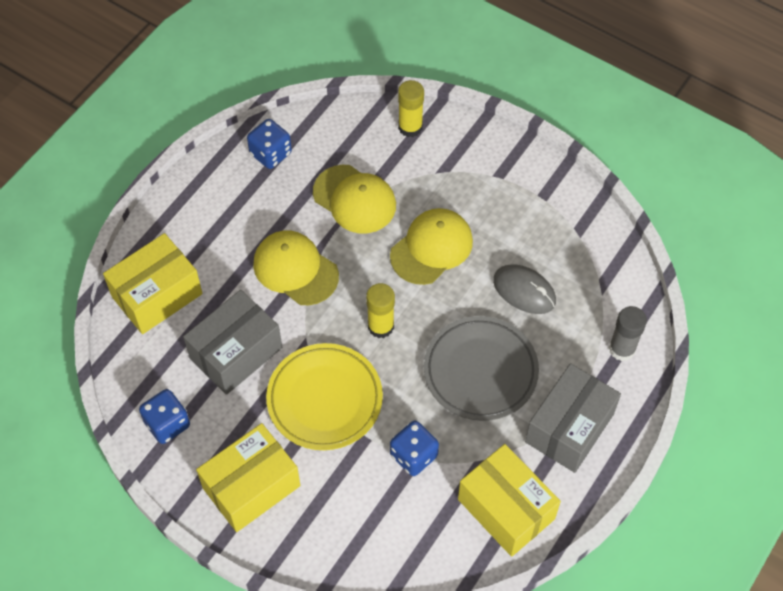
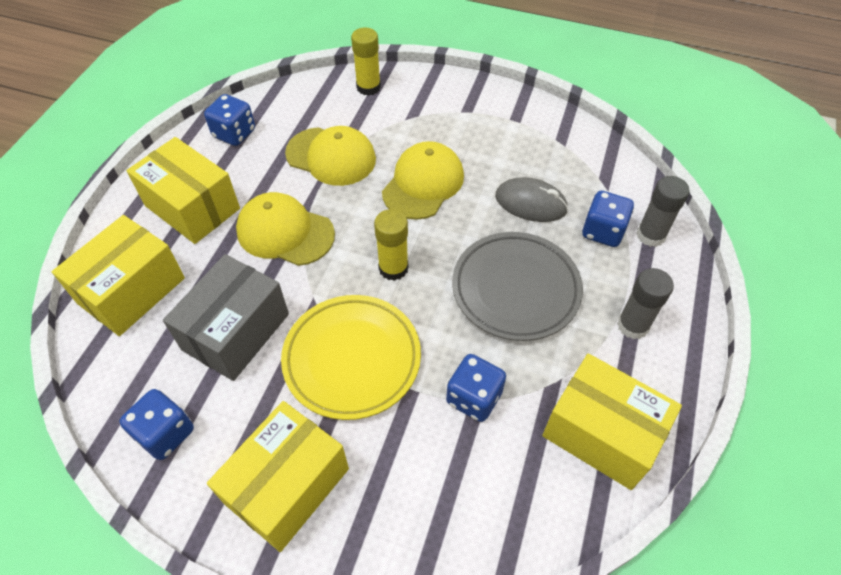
camera: 15 degrees left, 5 degrees down
(219, 225) = (192, 207): none -> yellow box
(569, 428) = (632, 325): grey box -> grey glue stick
(579, 335) = (603, 231): none -> blue dice

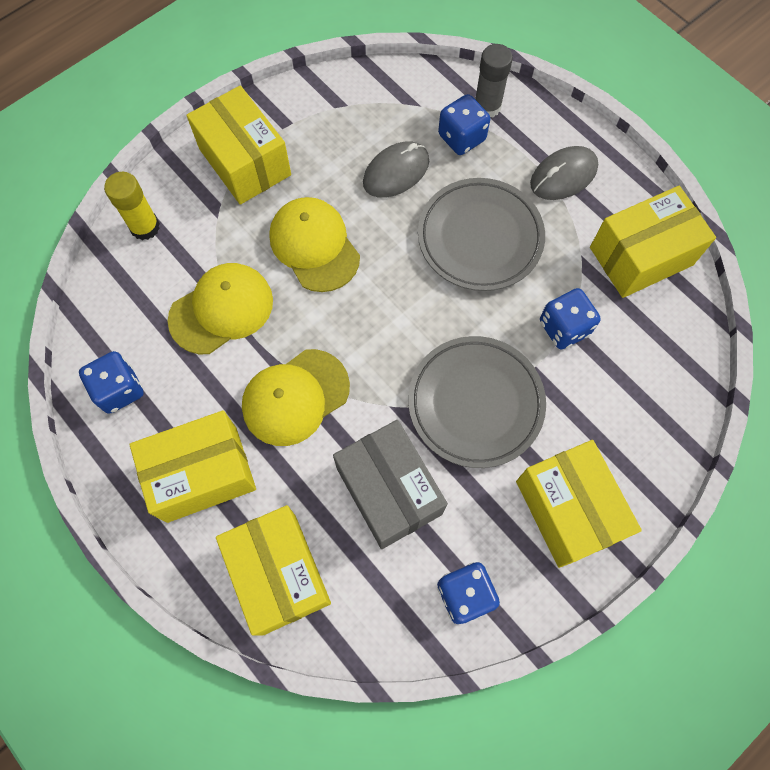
camera: 60 degrees left, 15 degrees up
(352, 359) = (475, 403): yellow plate -> grey plate
(393, 268) = (398, 322): yellow glue stick -> none
(463, 112) = (245, 162): none -> yellow box
(632, 325) = (563, 176): grey glue stick -> grey mouse

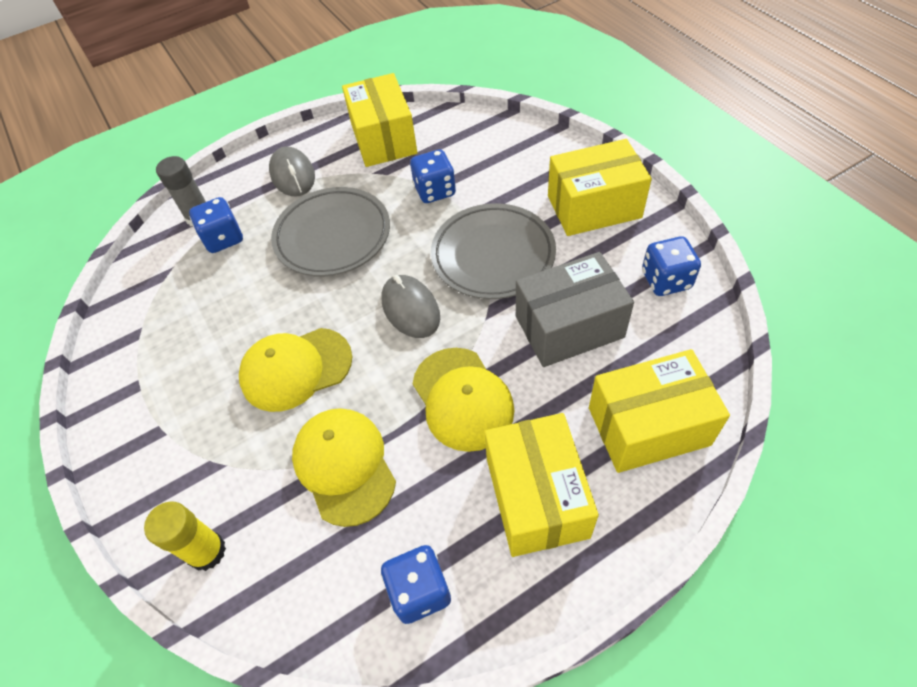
camera: 75 degrees left, 15 degrees down
(245, 162) = (165, 431): yellow box -> none
(396, 172) = (238, 292): grey mouse -> grey mouse (410, 309)

